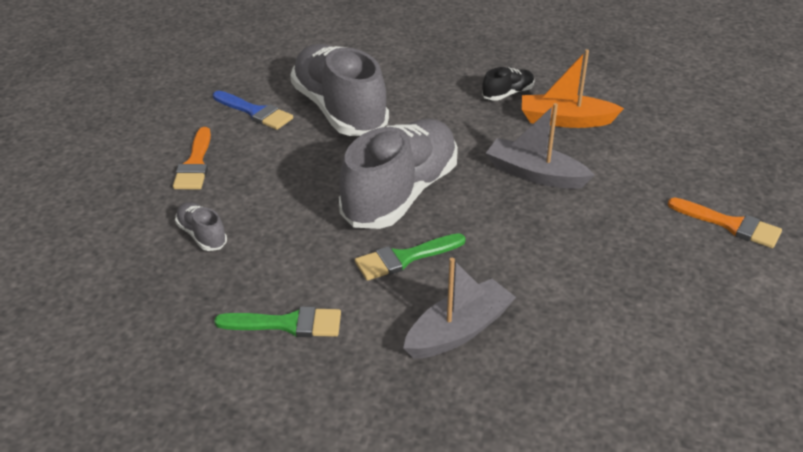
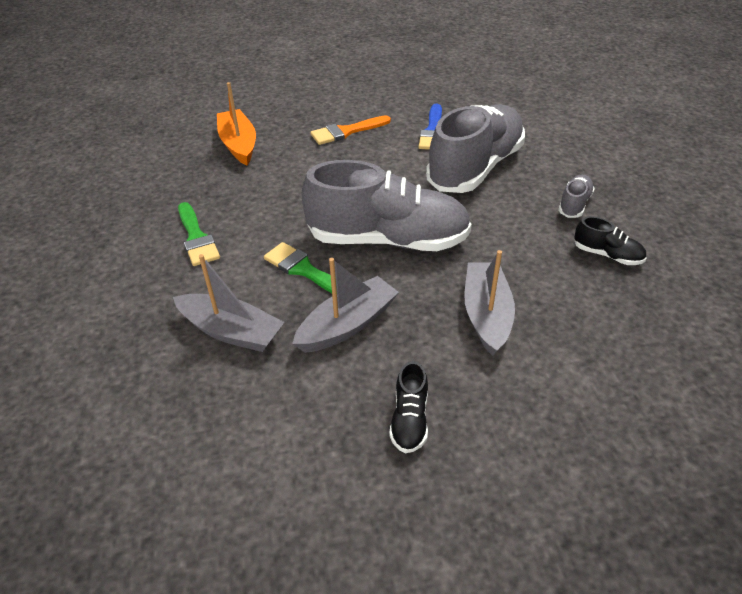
camera: 65 degrees right, 5 degrees up
(202, 235) = (269, 165): grey shoe -> grey shoe (574, 204)
(498, 253) = (347, 325): none -> grey boat
(565, 120) = (603, 310): orange boat -> orange boat (238, 144)
(624, 252) = (409, 419): none -> black shoe
(730, 225) = (529, 512): orange brush -> none

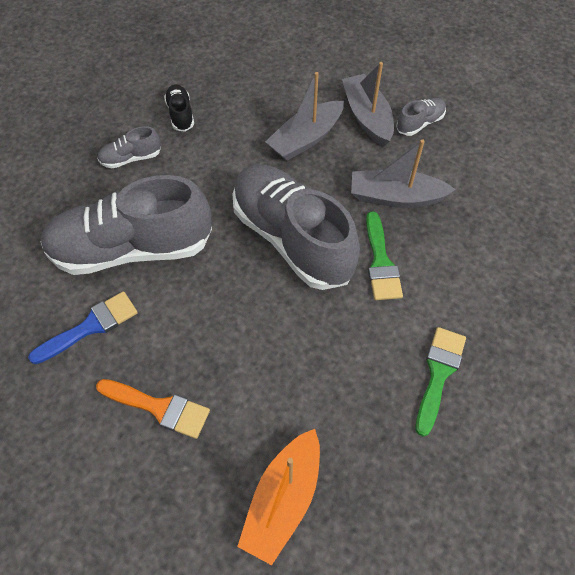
camera: 135 degrees left, 15 degrees up
(231, 331) = (477, 252): grey boat -> grey boat (367, 117)
(409, 419) = (419, 123): black shoe -> grey shoe

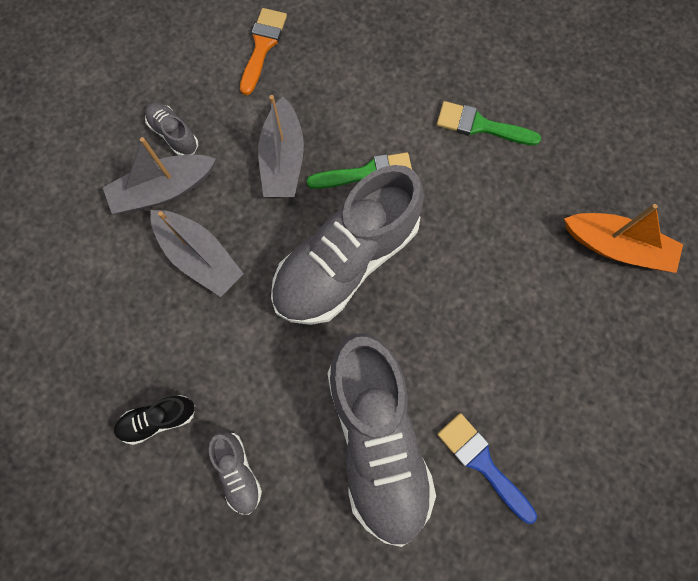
camera: 95 degrees left, 15 degrees up
(159, 408) = (557, 369): orange brush -> orange brush (262, 46)

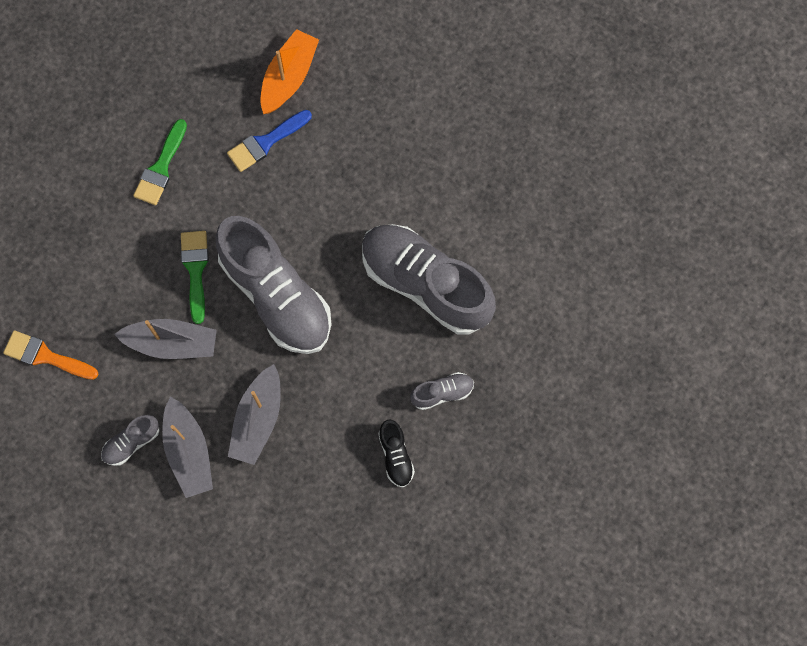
camera: 85 degrees left, 0 degrees up
(200, 257) = (258, 420): grey boat -> grey boat turned 150 degrees clockwise
(377, 438) = (426, 284): grey shoe -> grey shoe turned 135 degrees counterclockwise
(482, 462) = (451, 208): blue brush -> blue brush (265, 142)

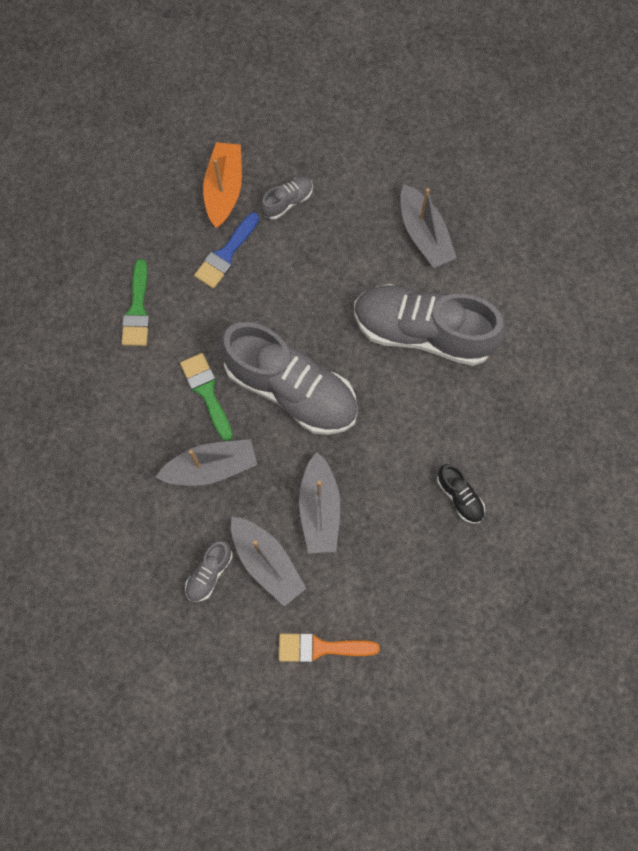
camera: 20 degrees left, 0 degrees up
(45, 356) = (95, 521): orange brush -> orange brush (320, 648)
(442, 393) = (478, 424): grey shoe -> grey shoe (287, 201)
(466, 188) = (424, 234): none -> grey boat

